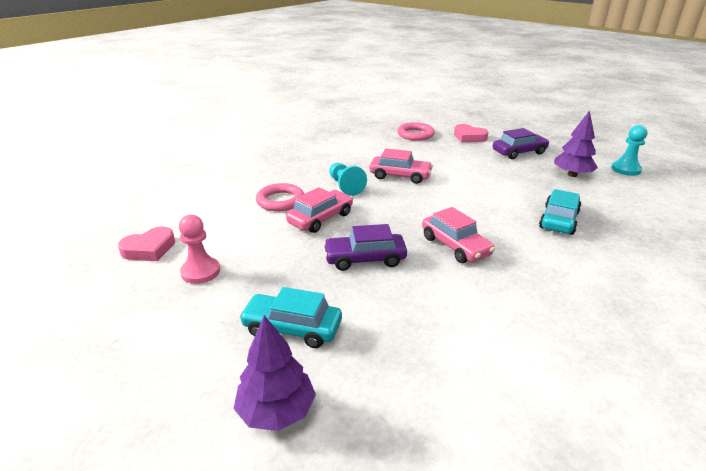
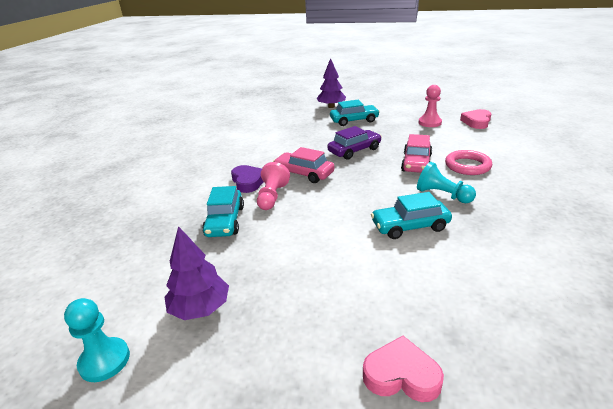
camera: 155 degrees right, 0 degrees up
(400, 176) = (410, 226): pink car -> turquoise car
(415, 134) = (498, 339): pink ring -> none
(504, 229) = (272, 197): none -> pink pawn
(519, 152) = (288, 348): purple car -> none
(530, 257) = (248, 181): none -> purple heart

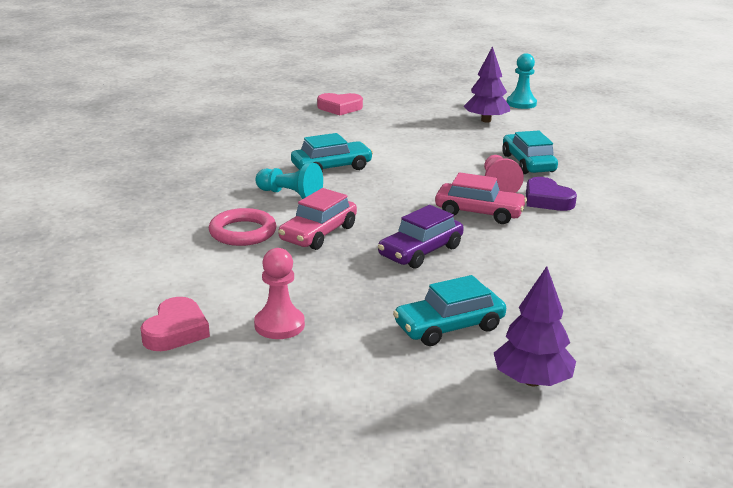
camera: 165 degrees right, 5 degrees down
(416, 163) = (318, 233): pink car -> pink car turned 150 degrees counterclockwise

